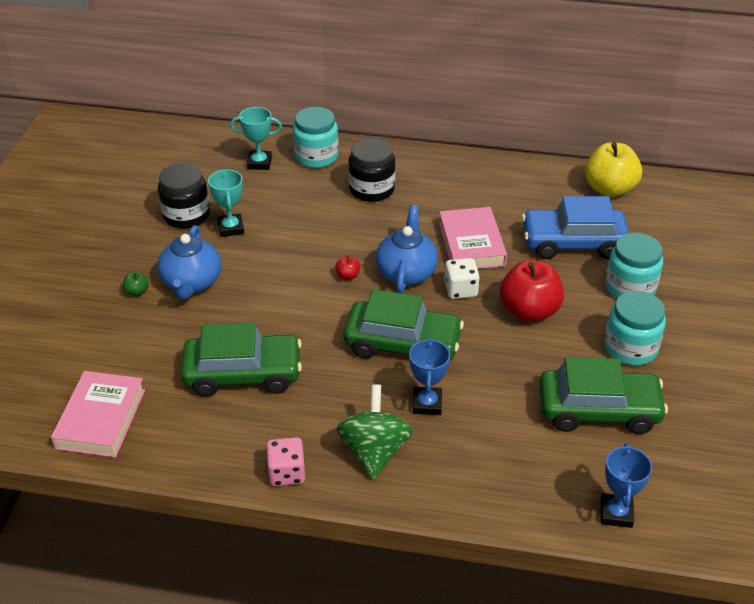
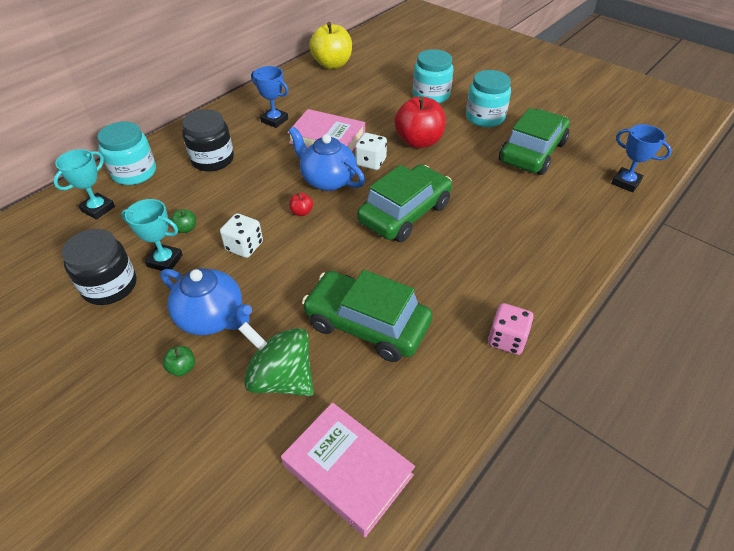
camera: 60 degrees left, 5 degrees up
(243, 374) = (367, 324): green car -> green car turned 90 degrees counterclockwise
(274, 220) = (186, 228): none -> green apple
(279, 262) = (244, 246): none -> white dice
(374, 451) = (511, 274): green spinning top -> green spinning top (281, 378)
(427, 404) = (477, 226): blue trophy -> blue trophy (274, 120)
(573, 243) = (369, 98): blue car -> none

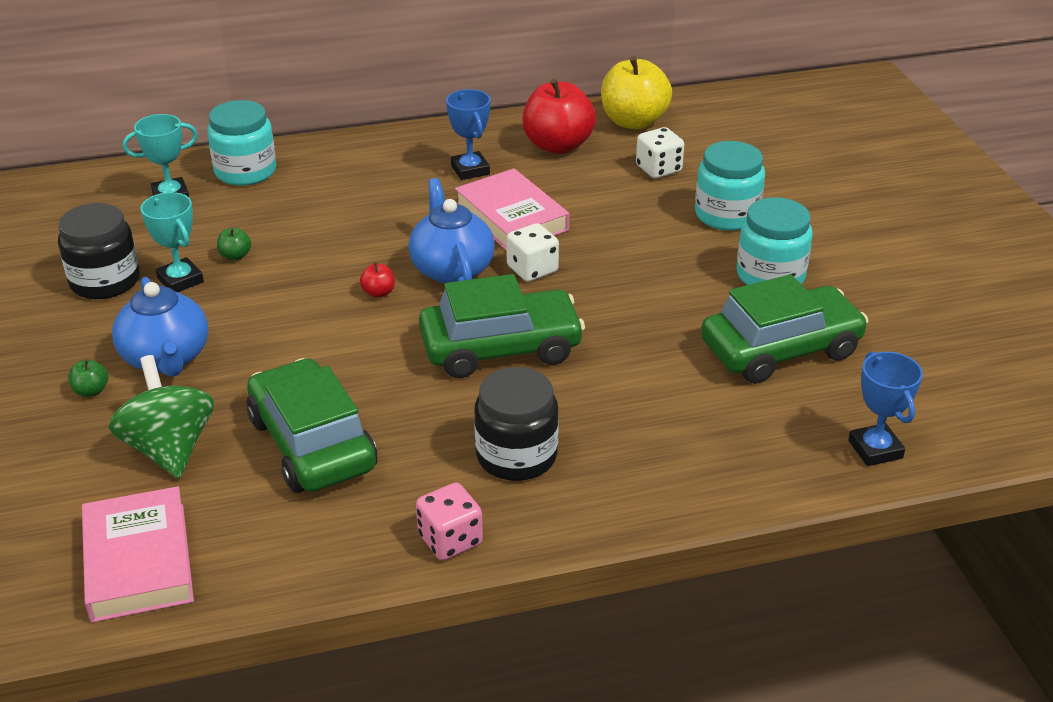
camera: 35 degrees right, 10 degrees down
(212, 159) = (344, 190): black jar -> black jar (516, 456)
(244, 246) = (274, 302): white dice -> white dice (658, 169)
(418, 141) = (629, 269): red apple -> red apple (557, 145)

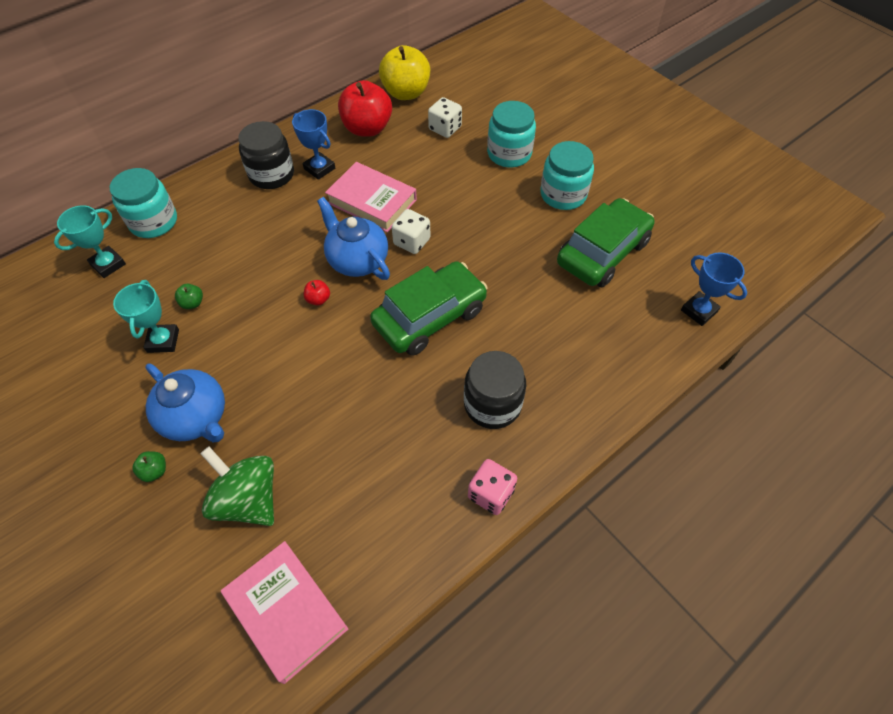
camera: 25 degrees left, 20 degrees up
(105, 281) = (103, 363): black jar -> black jar (271, 174)
(180, 280) = (163, 341): turquoise trophy -> turquoise trophy turned 60 degrees clockwise
(312, 444) = (349, 451): green car -> none

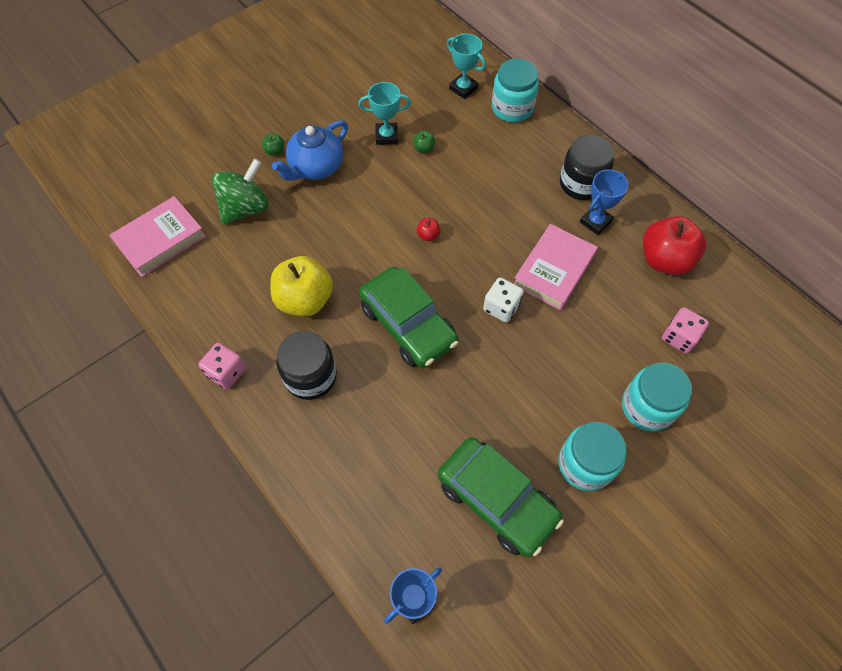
camera: 90 degrees right, 5 degrees up
(357, 260) = (475, 262): blue teapot -> none
(406, 93) = (735, 295): yellow apple -> yellow apple (305, 300)
(445, 128) = (679, 337): white dice -> pink dice

